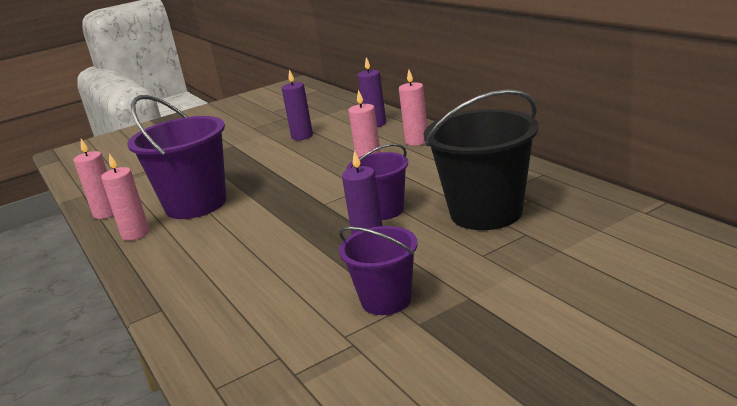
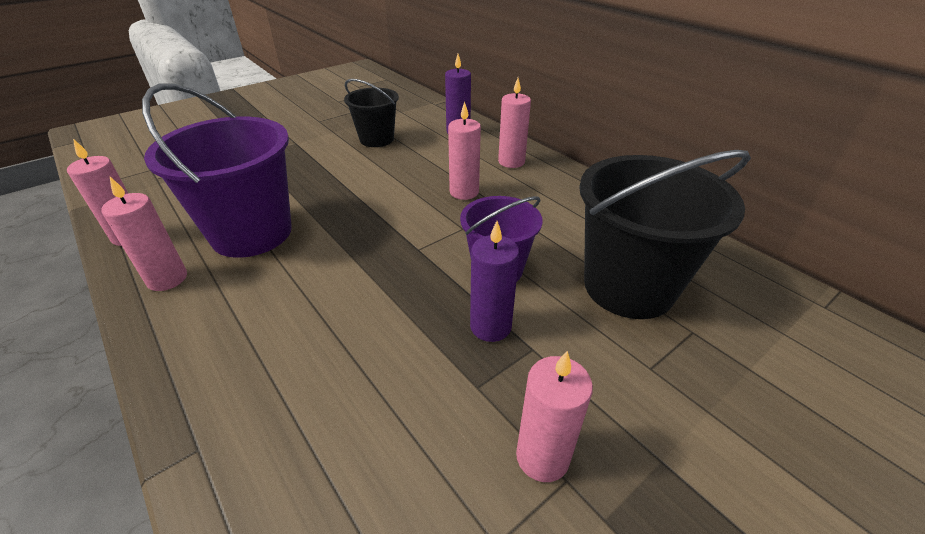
camera: 10 degrees left, 15 degrees up
(302, 136) = (376, 139): purple candle -> black bucket
(386, 300) = (542, 457): purple bucket -> pink candle

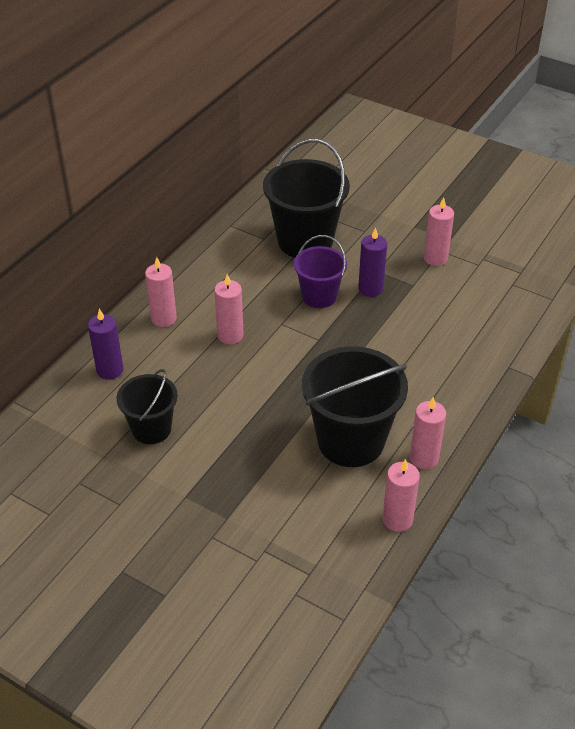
camera: 110 degrees left, 5 degrees up
(251, 233) = (351, 441): purple bucket -> black bucket

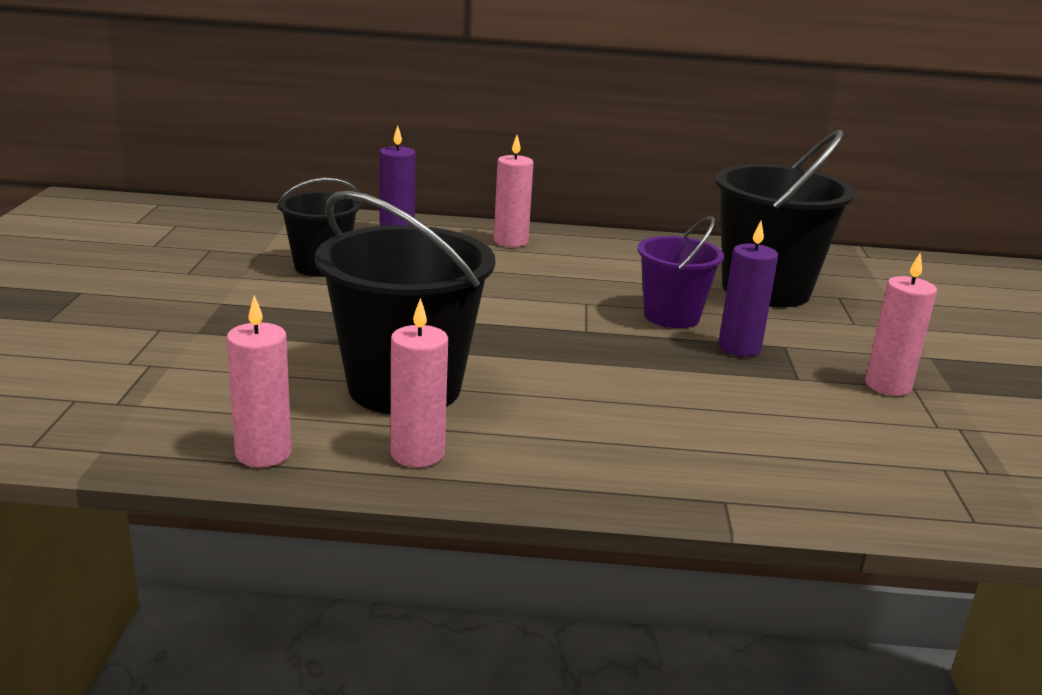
camera: 60 degrees right, 20 degrees down
(230, 335) = (525, 278): pink candle -> none

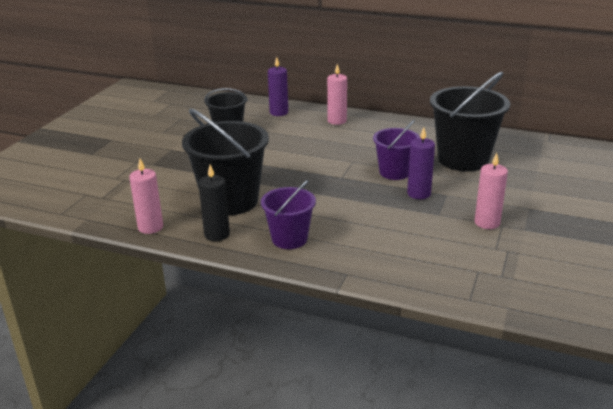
camera: 20 degrees right, 5 degrees up
(417, 453) = (217, 234): pink candle -> black candle
(569, 447) = (289, 239): none -> purple bucket

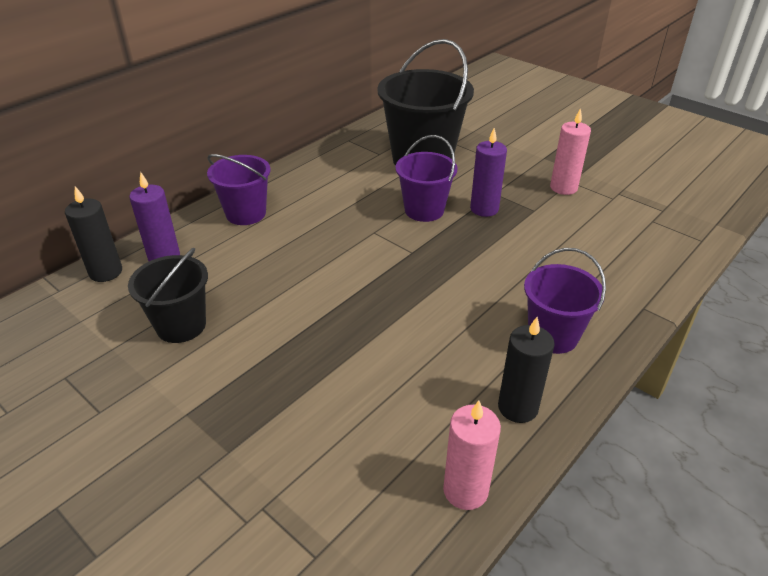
camera: 70 degrees left, 10 degrees up
(230, 201) = (423, 372): black bucket -> none
(256, 104) = (106, 272): none -> black candle
(337, 121) = (246, 213): pink candle -> purple bucket

